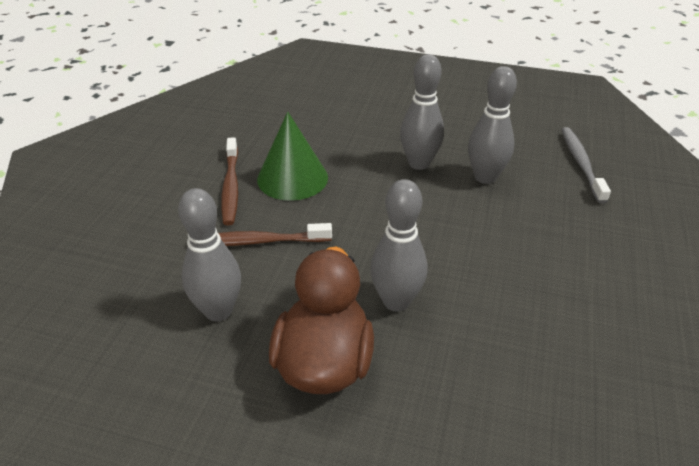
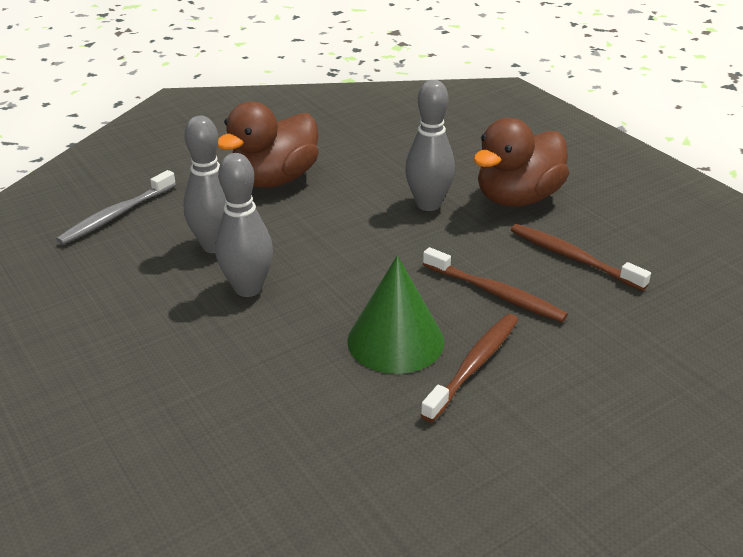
camera: 140 degrees left, 5 degrees down
(218, 311) = (573, 257): grey bowling pin -> brown toothbrush
(550, 252) = (275, 180): none -> brown duck

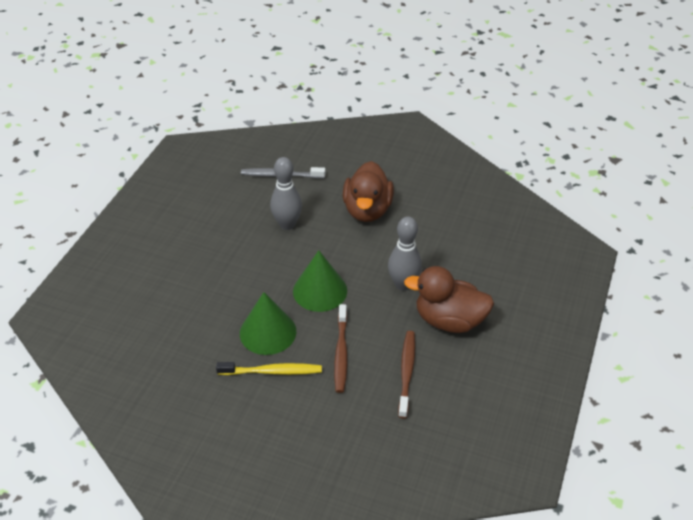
camera: 55 degrees right, 10 degrees up
(248, 288) = (263, 256): grey bowling pin -> none
(275, 180) = (367, 210): brown duck -> brown duck turned 90 degrees counterclockwise
(368, 267) = (320, 290): none -> green cone
(474, 365) = (272, 371): brown toothbrush -> yellow toothbrush

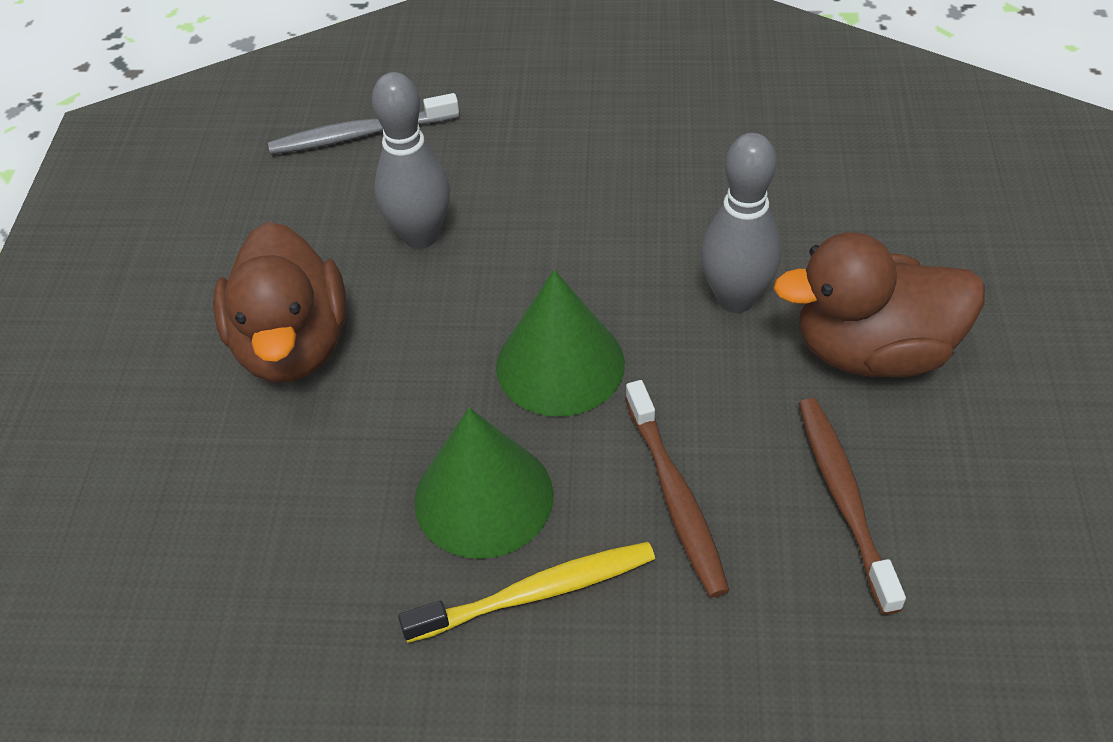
camera: 15 degrees left, 5 degrees up
(367, 210) = (581, 160): brown duck -> brown duck (293, 345)

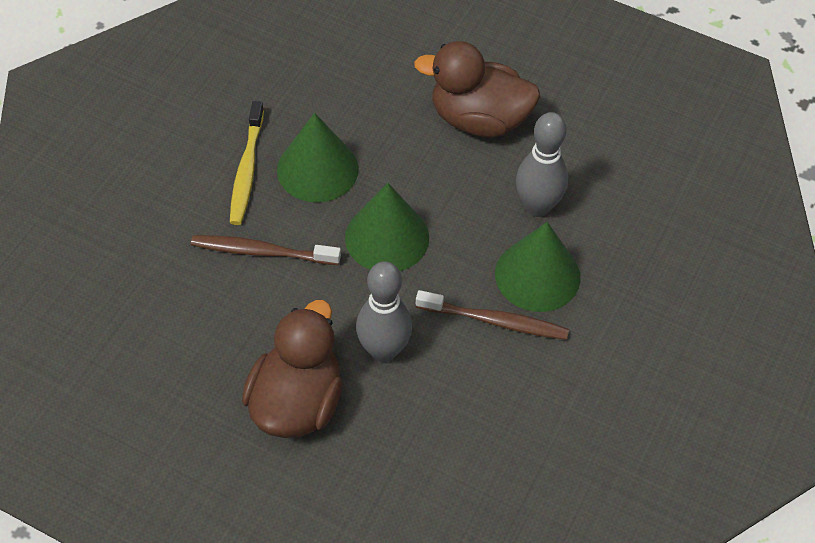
camera: 110 degrees right, 5 degrees up
(360, 134) = (660, 206): grey toothbrush -> none
(528, 202) = (537, 275): none -> green cone
(844, 498) = (209, 328): brown toothbrush -> brown toothbrush (495, 321)

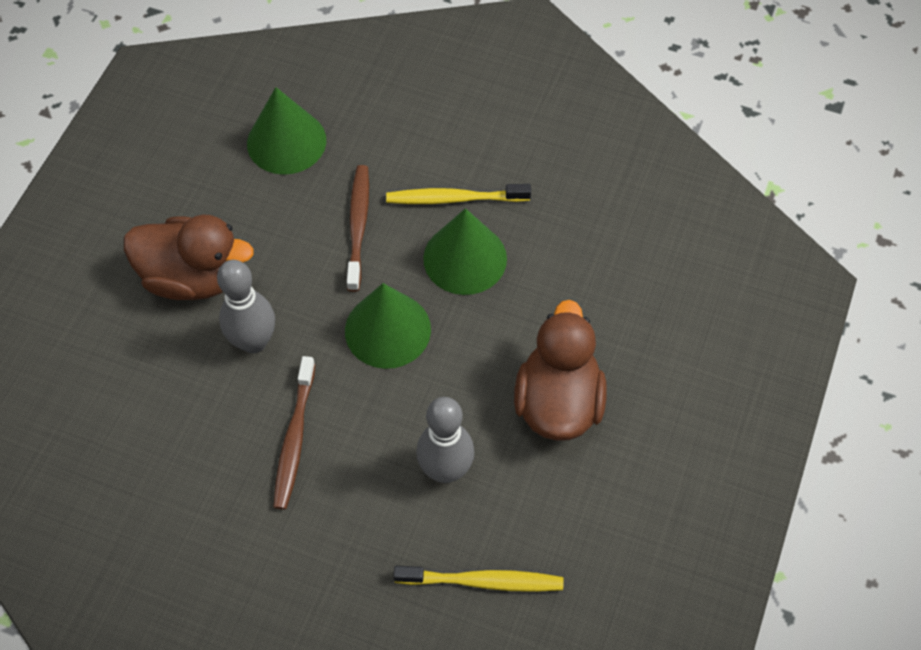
camera: 85 degrees right, 5 degrees up
(537, 275) = (355, 476): green cone -> green cone (286, 141)
(641, 191) = (483, 581): none -> yellow toothbrush

